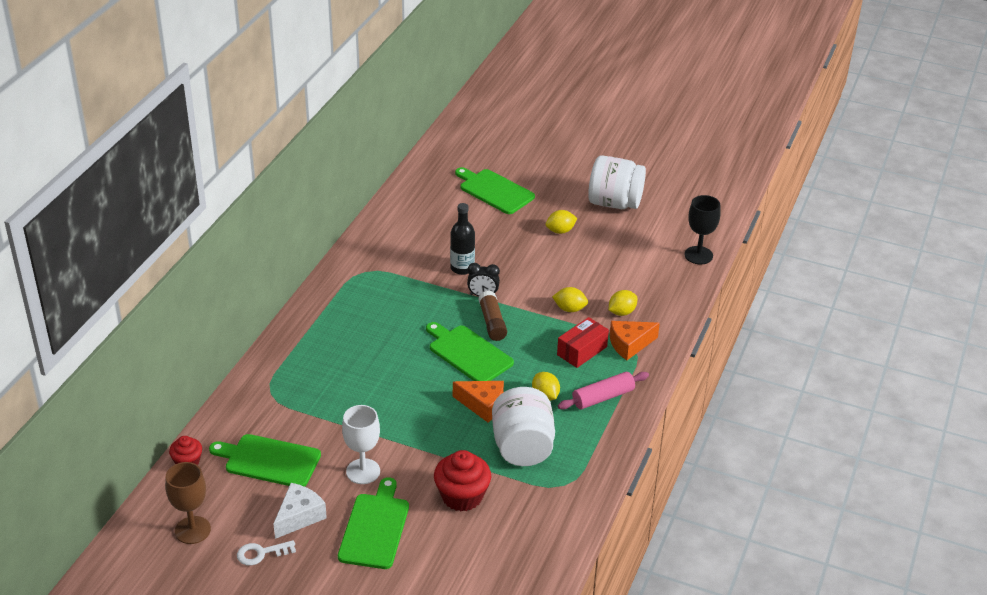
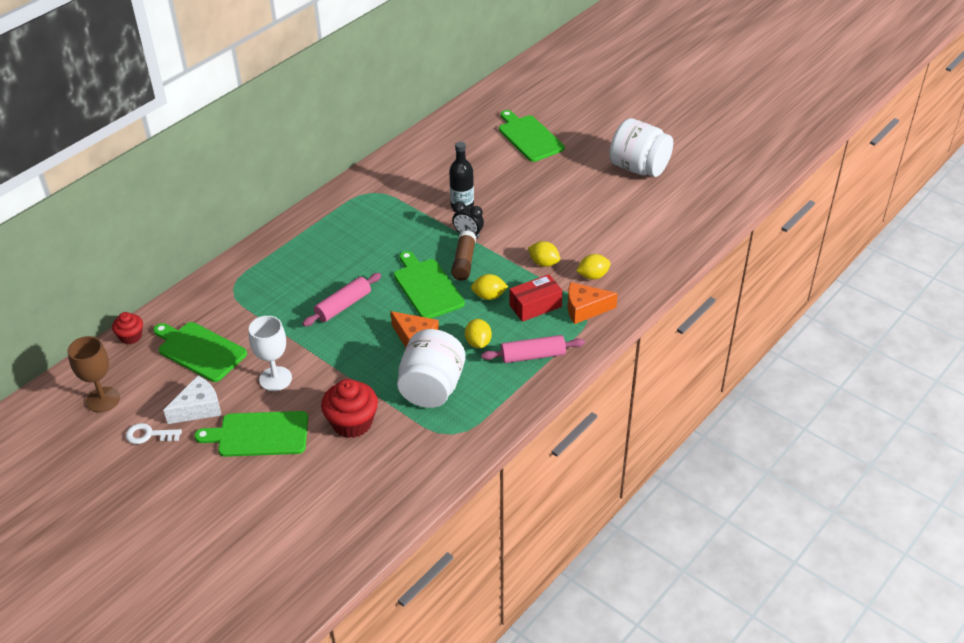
camera: 20 degrees right, 5 degrees up
(375, 528) = (259, 434): green cutting board -> green cutting board turned 120 degrees counterclockwise
(394, 387) = (343, 306): none -> pink rolling pin
(560, 231) = (572, 186): yellow lemon -> yellow lemon (489, 296)
(698, 255) = (697, 234): black goblet -> none

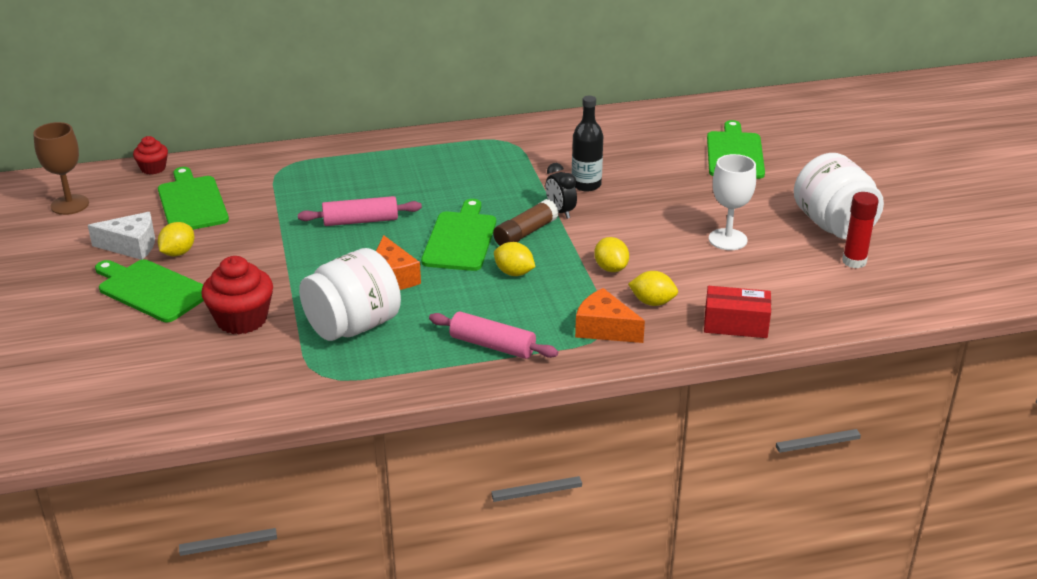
camera: 35 degrees right, 10 degrees down
(149, 435) = (67, 247): white key -> none
(275, 379) = (224, 252): white goblet -> white goblet (727, 239)
(478, 343) = (450, 308): yellow lemon -> yellow lemon (178, 253)
(535, 306) = (552, 302): red box -> red box (735, 324)
(674, 190) = (854, 261): none -> red glue stick

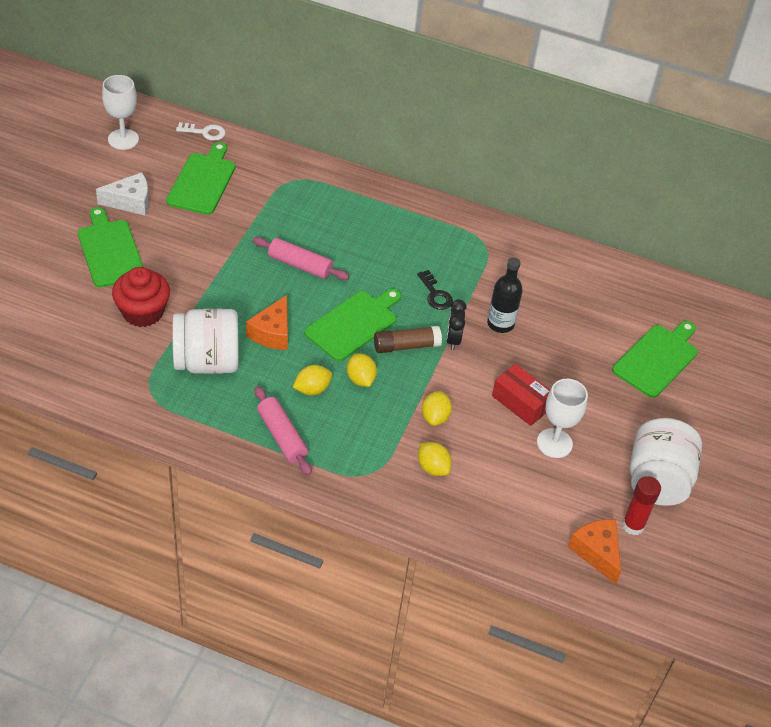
camera: 30 degrees right, 15 degrees up
(70, 205) = (123, 139): brown goblet -> white goblet
(131, 246) = (130, 202): white cheese -> white cheese turned 45 degrees counterclockwise
(153, 168) = (205, 132): red cupcake -> white key
(178, 253) = (154, 226): yellow lemon -> yellow lemon (312, 389)
(507, 189) = (435, 294): none -> black key
(604, 329) = (373, 470): orange cheese -> orange cheese (597, 552)
(735, 324) = (472, 526): red box -> red box (520, 403)

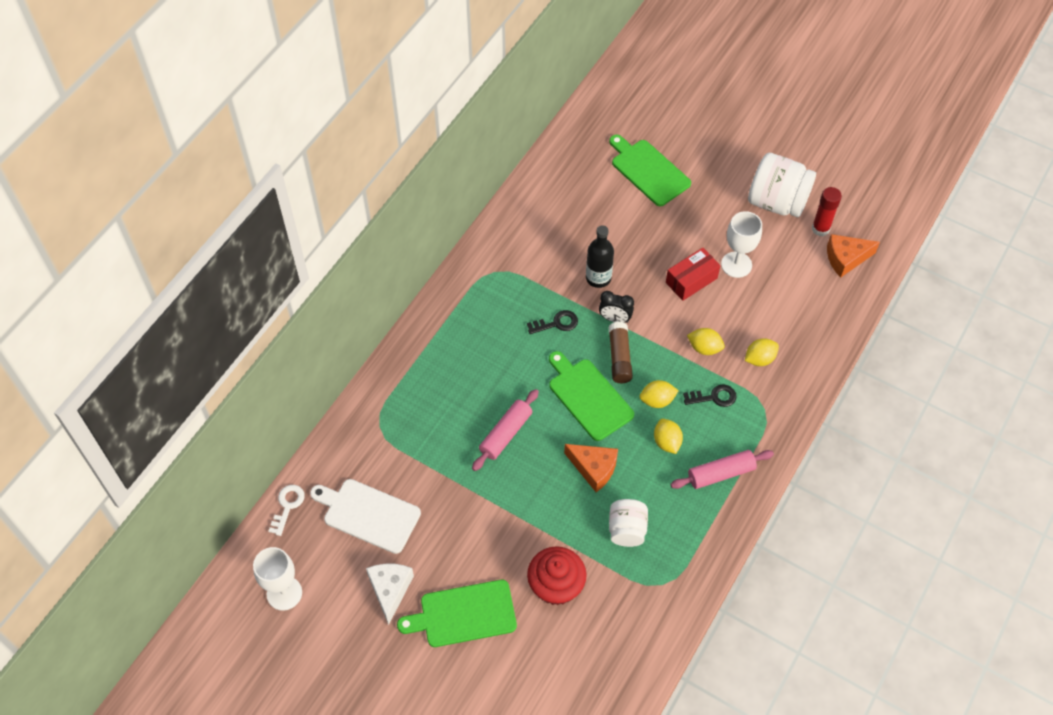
camera: 75 degrees left, 10 degrees up
(203, 181) = (368, 514): green cutting board -> white cutting board
(207, 362) = (627, 530): white jar -> white jar, size x0.61
(374, 427) = (714, 397): none -> black key

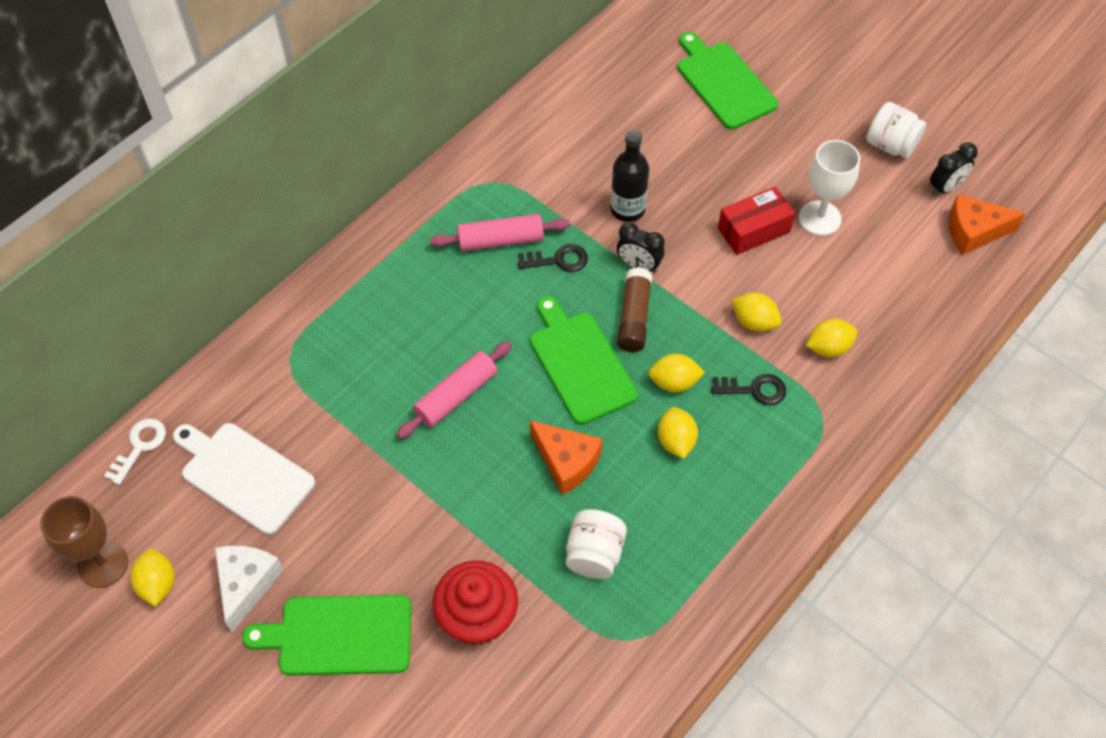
camera: 10 degrees right, 0 degrees up
(284, 593) = (103, 564): white goblet -> brown goblet
(327, 600) = (158, 584): none -> yellow lemon
(721, 473) = (743, 496): pink rolling pin -> pink rolling pin (500, 240)
(777, 202) = (890, 145): white jar -> white jar, size x0.61
(820, 229) = (945, 187): red glue stick -> black clock

